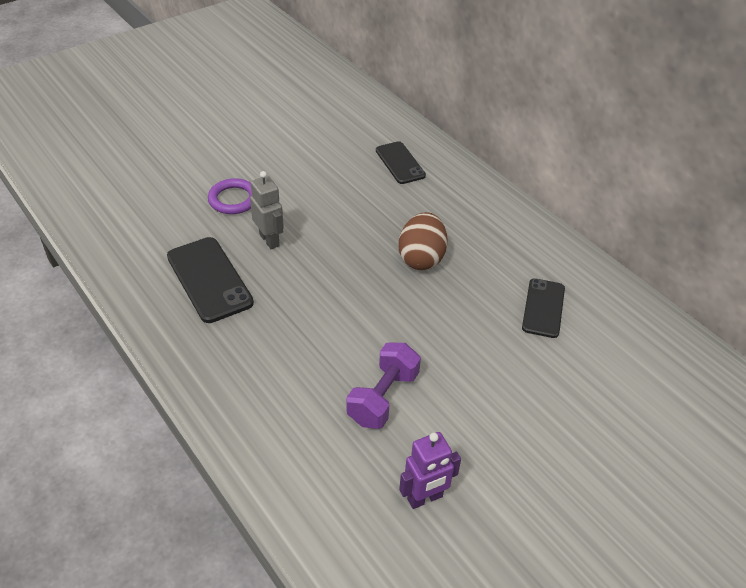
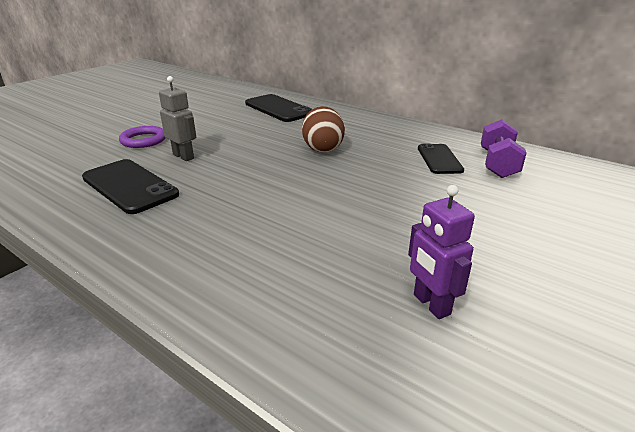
camera: 15 degrees left, 15 degrees down
(383, 398) = (338, 234): purple dumbbell -> purple dumbbell (497, 164)
(400, 163) = (278, 109): black phone -> black phone, size x1.51
(425, 498) = (431, 304): purple robot -> purple robot turned 105 degrees clockwise

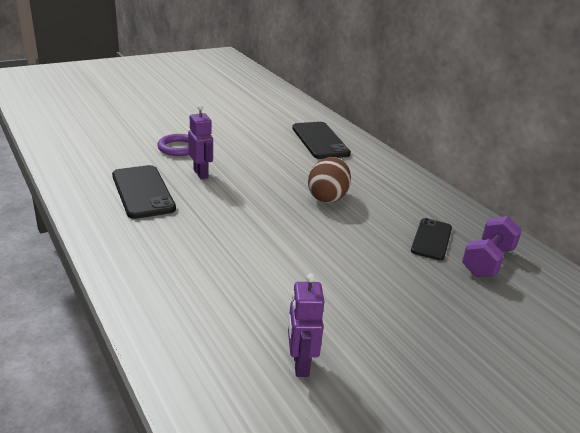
camera: 20 degrees right, 0 degrees up
(183, 156) = (201, 174): grey robot -> purple robot

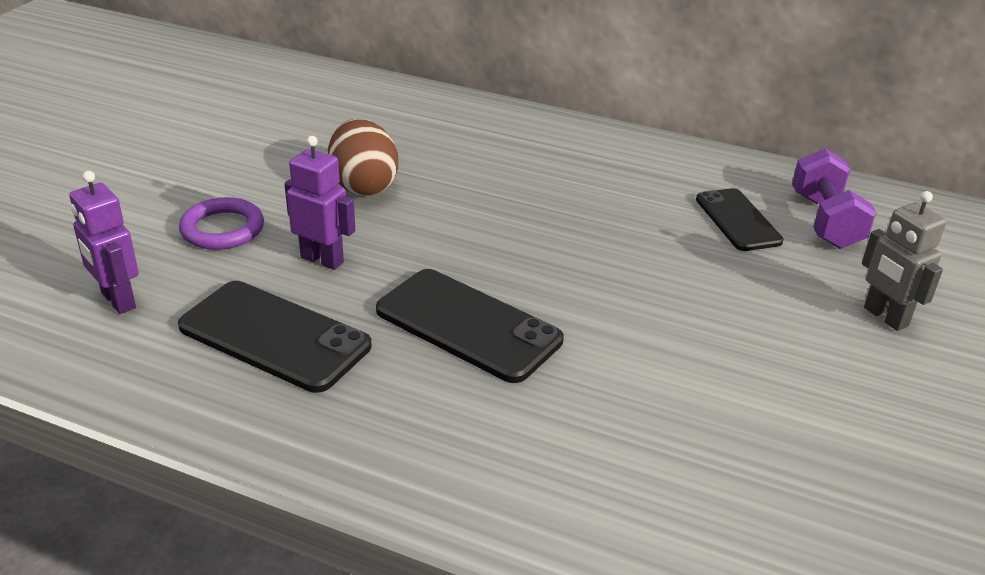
camera: 35 degrees left, 5 degrees up
(300, 364) = (824, 479): purple robot -> purple robot (117, 301)
(320, 141) = (420, 126): black phone -> black phone (468, 325)
(327, 197) = (547, 216): brown egg -> brown egg (363, 186)
(453, 318) = (885, 317): none -> grey robot

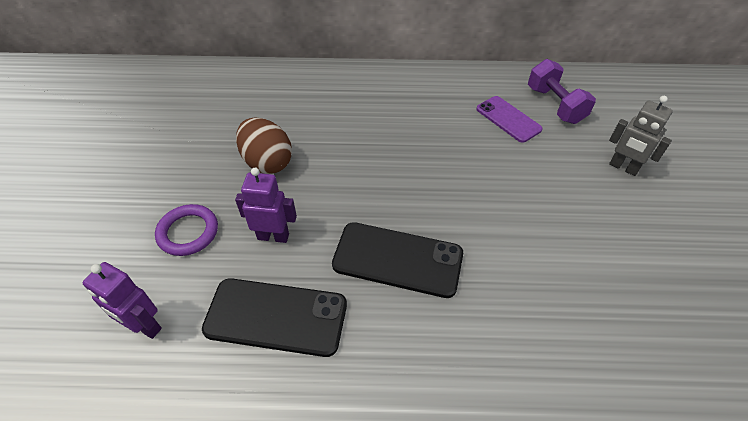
camera: 20 degrees left, 15 degrees up
(737, 220) = (508, 119): black phone -> purple phone

